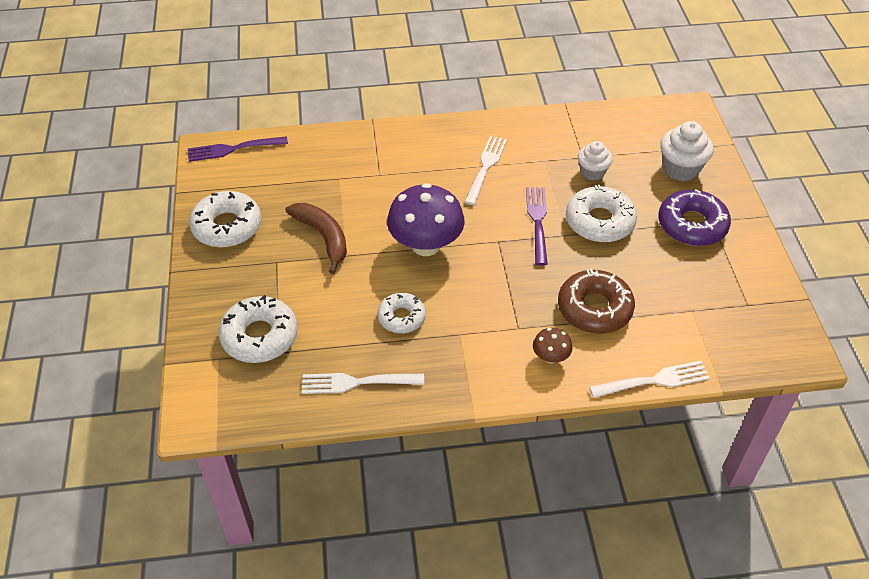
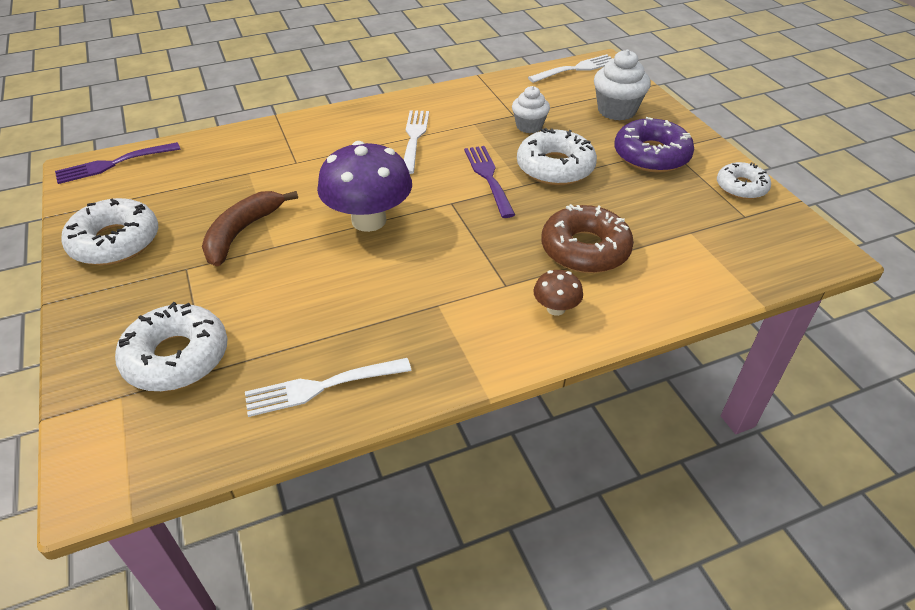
camera: 15 degrees left, 5 degrees down
(323, 237) = (241, 232): brown banana -> brown banana turned 105 degrees counterclockwise
(402, 317) = (360, 300): white donut -> white donut (741, 187)
(654, 381) = (685, 310): white fork -> white fork (576, 69)

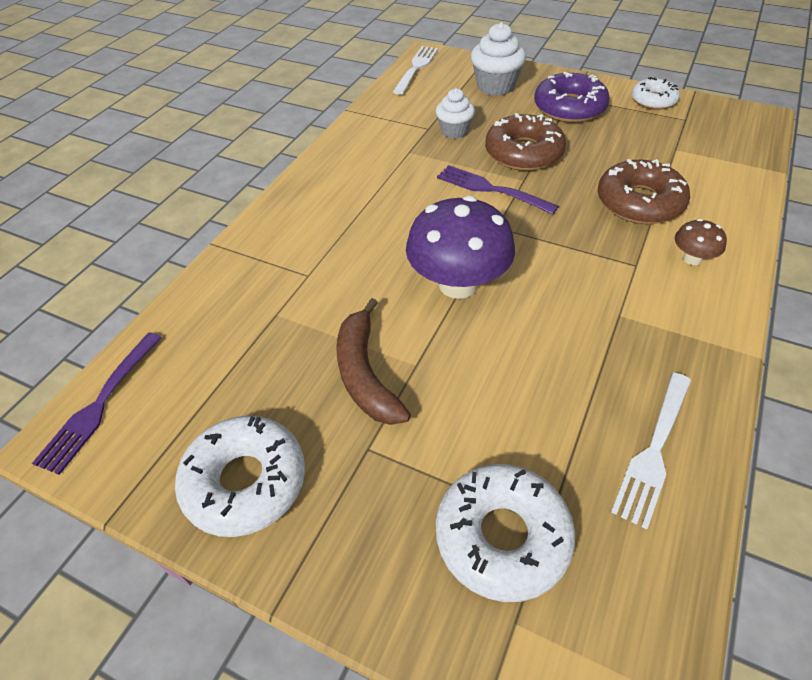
camera: 40 degrees left, 5 degrees up
(414, 138) = (381, 191): white fork -> none
(555, 167) = (523, 153): white donut -> brown donut

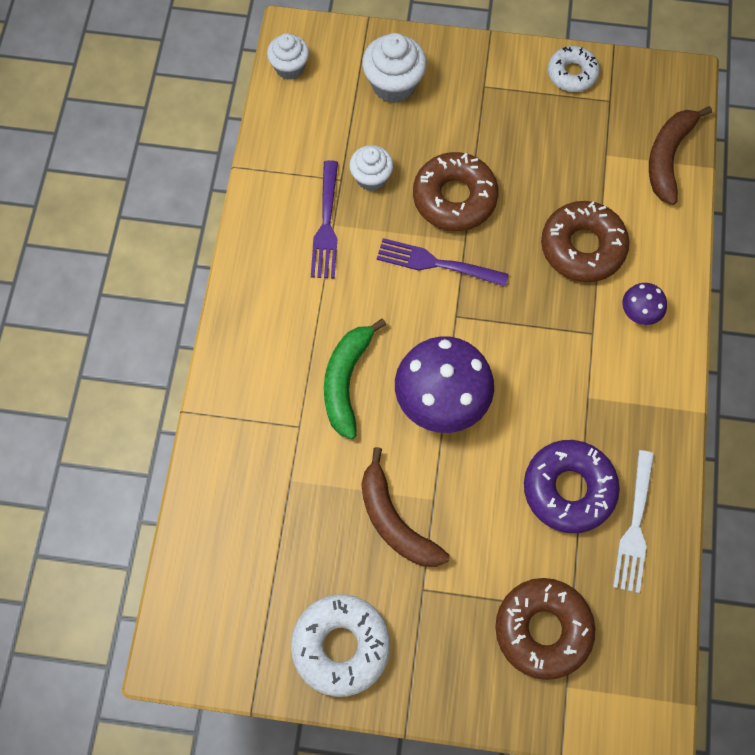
camera: 20 degrees left, 20 degrees up
(100, 404) = (184, 616): purple fork -> purple fork (326, 225)
(369, 252) = (346, 381): none -> green banana
(416, 68) = (289, 67): white fork -> white cupcake
(502, 536) = (543, 629): white donut -> brown donut
(569, 108) = (485, 107): purple donut -> purple donut (569, 489)
(692, 259) = (639, 312): brown mushroom -> purple mushroom
(738, 159) = (668, 158): none -> brown banana

